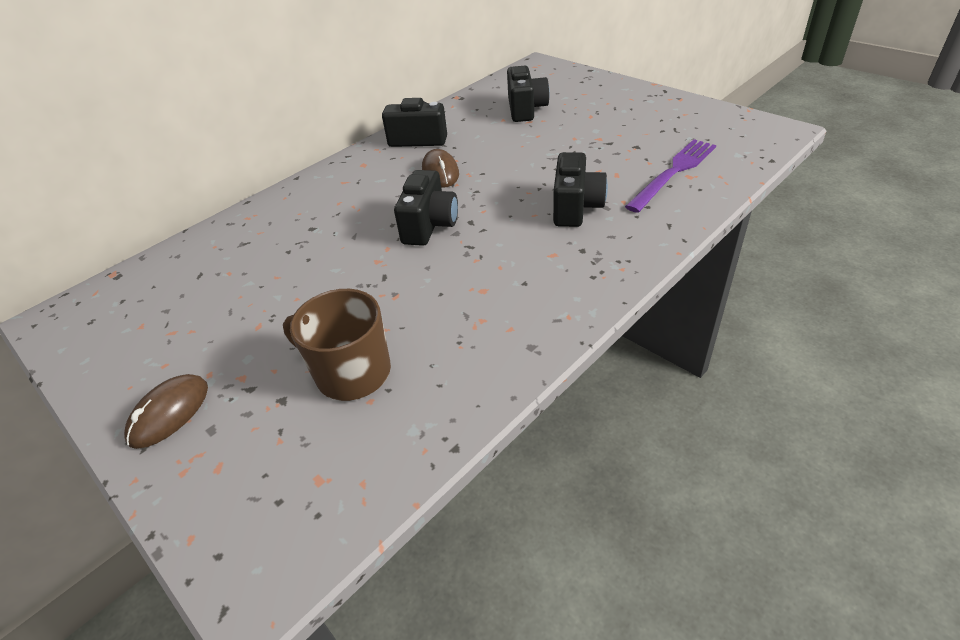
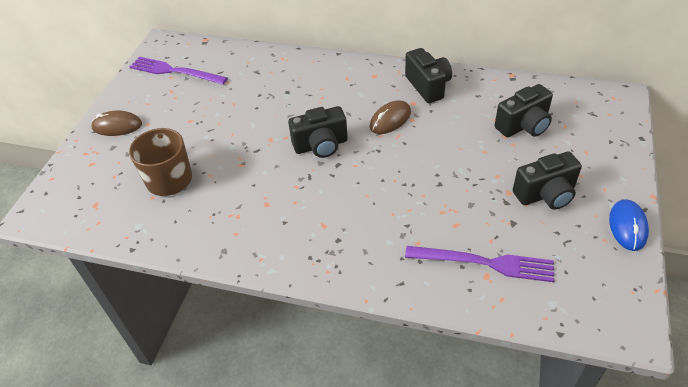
camera: 60 degrees right, 5 degrees up
(135, 319) = (175, 71): none -> purple fork
(576, 207) = (390, 216): black camera -> black camera (545, 194)
(677, 101) = (627, 226): none -> blue mouse

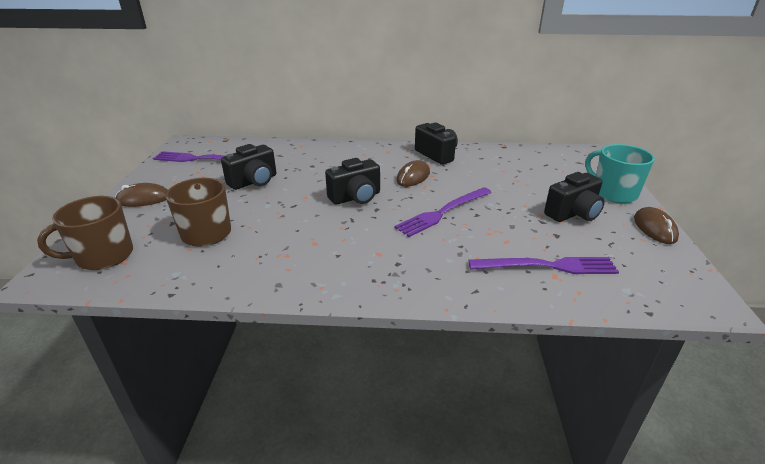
camera: 15 degrees left, 15 degrees down
(79, 197) = (103, 256): none -> brown mug
(404, 177) = (443, 212): none -> purple fork
(524, 126) = (529, 173): black camera -> black camera (254, 181)
(608, 168) = (613, 193): none -> turquoise mug
(627, 226) = (654, 228): blue mouse -> brown mouse

